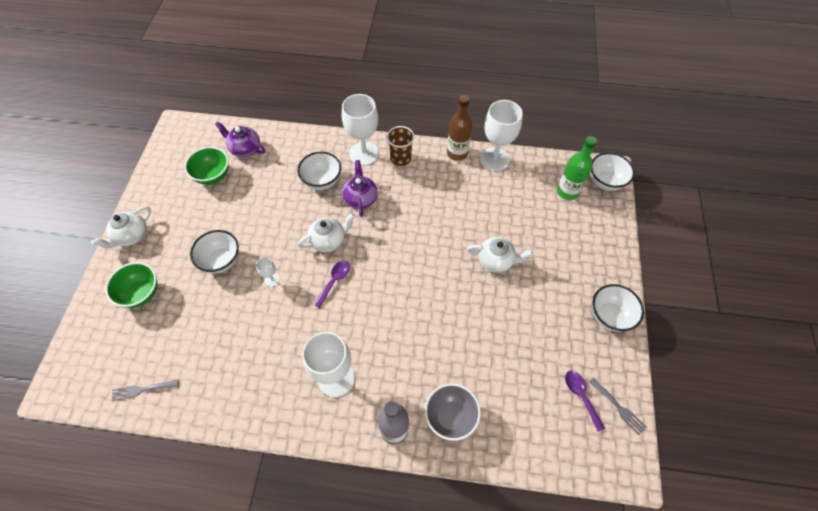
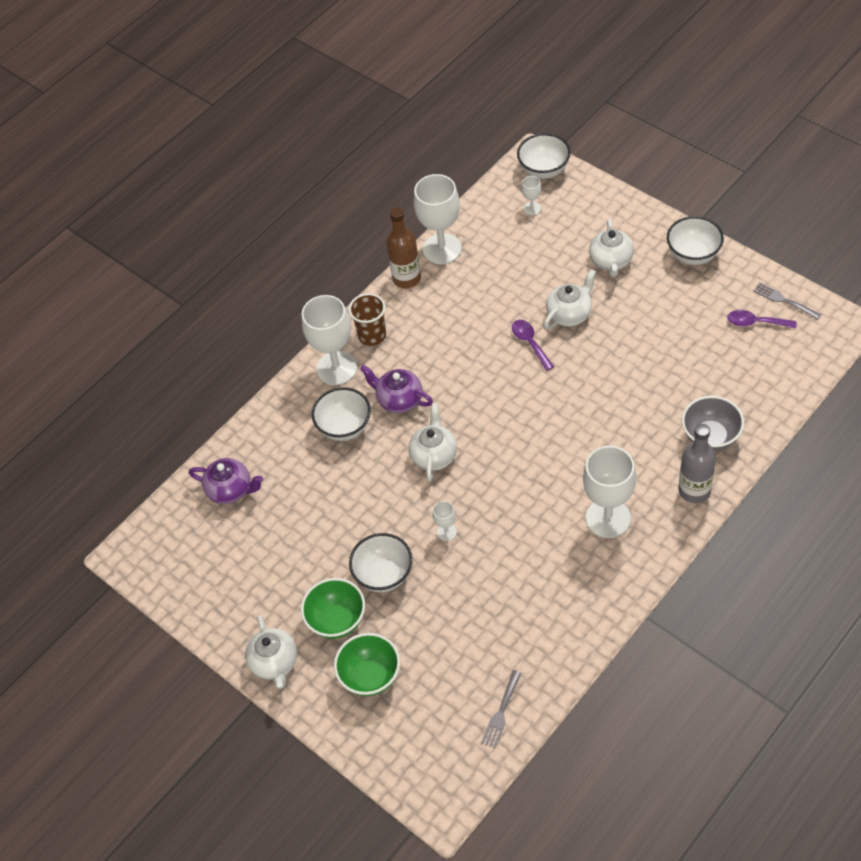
camera: 50 degrees left, 5 degrees down
(213, 176) = (247, 540): green bowl -> green bowl (337, 620)
(245, 149) = (230, 490): purple teapot -> purple teapot turned 135 degrees counterclockwise
(334, 281) = (491, 472): purple spoon -> purple spoon (530, 343)
(561, 263) = (611, 261): none -> white teapot
(567, 192) = (532, 208): green bottle -> white goblet
(618, 407) = (784, 300): grey fork -> grey fork turned 135 degrees counterclockwise

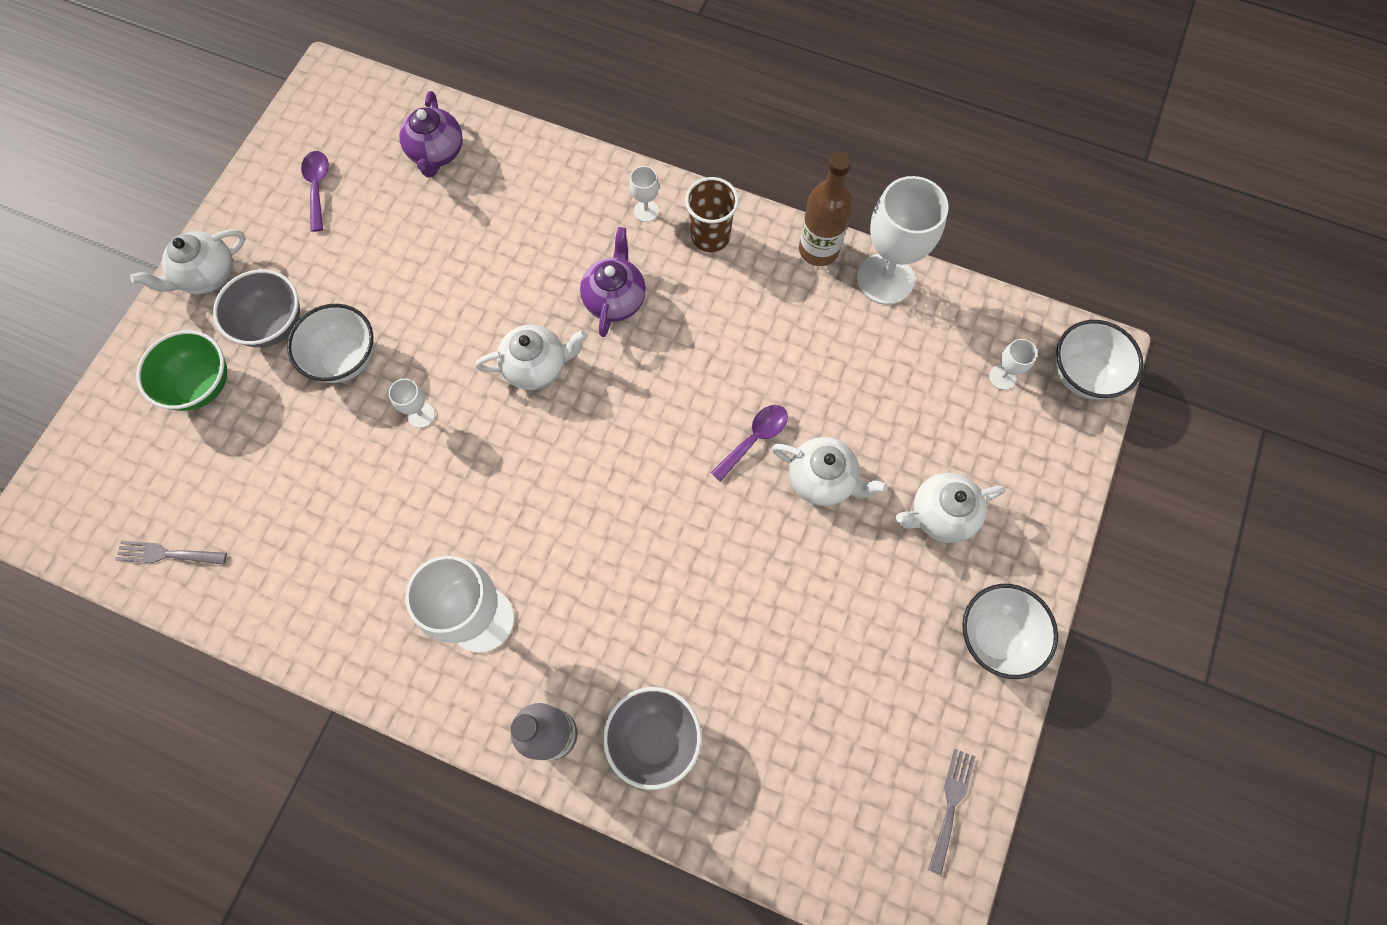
camera: 65 degrees right, 15 degrees up
(336, 368) = (646, 211): white goblet -> white goblet, size x0.45
(337, 620) = (273, 325): green bowl -> grey bowl
(345, 427) = (556, 248): white bowl -> none
(755, 322) = (891, 766): purple spoon -> purple spoon (318, 187)

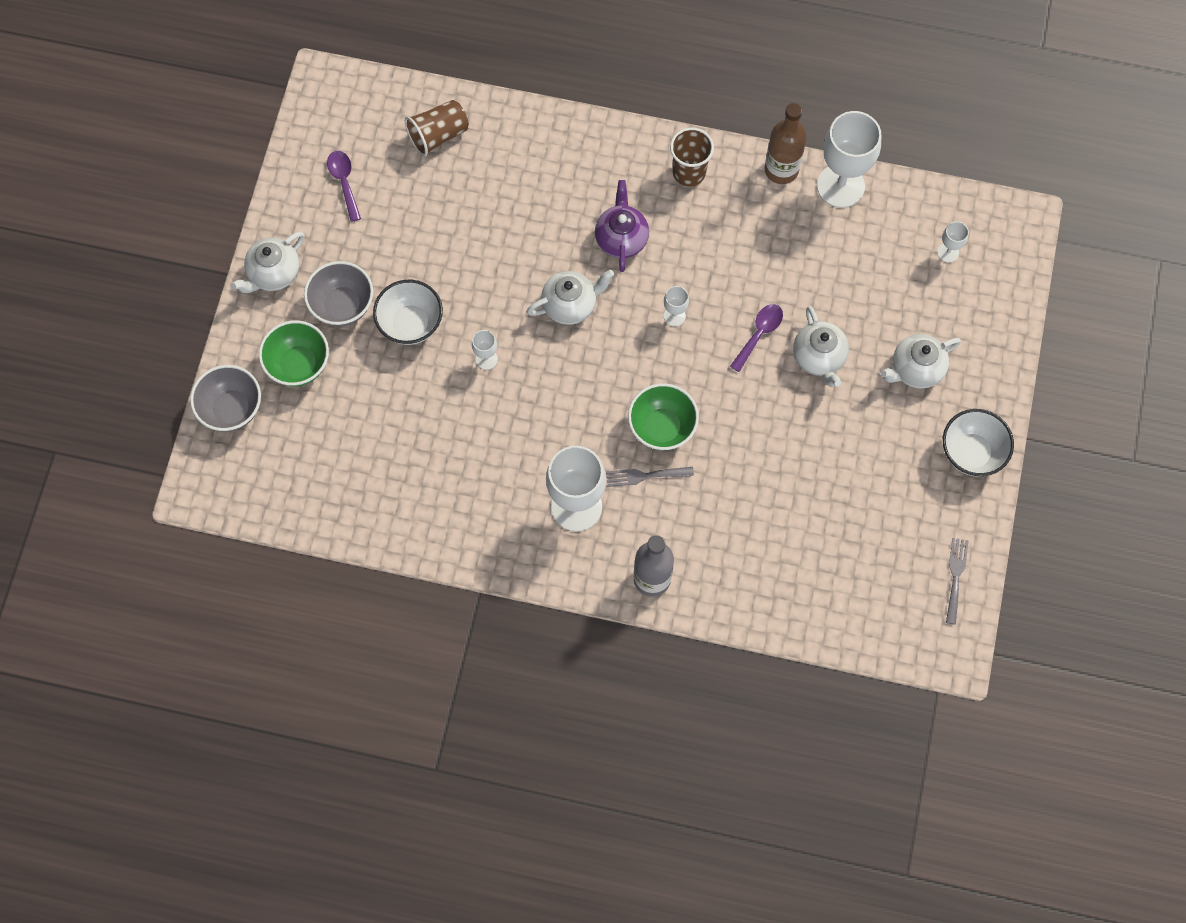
camera: 10 degrees left, 0 degrees up
(167, 554) = (315, 500): grey fork -> grey fork (645, 475)
(437, 153) = (438, 135): purple teapot -> brown cup
(611, 535) = (662, 427): none -> green bowl
(646, 211) = (630, 159): white goblet -> white goblet (674, 316)
(654, 738) = (728, 569): grey bowl -> grey bowl (232, 409)
(822, 479) = (819, 357): white teapot -> white teapot turned 60 degrees clockwise
(1083, 375) = (1011, 240): white bowl -> none

